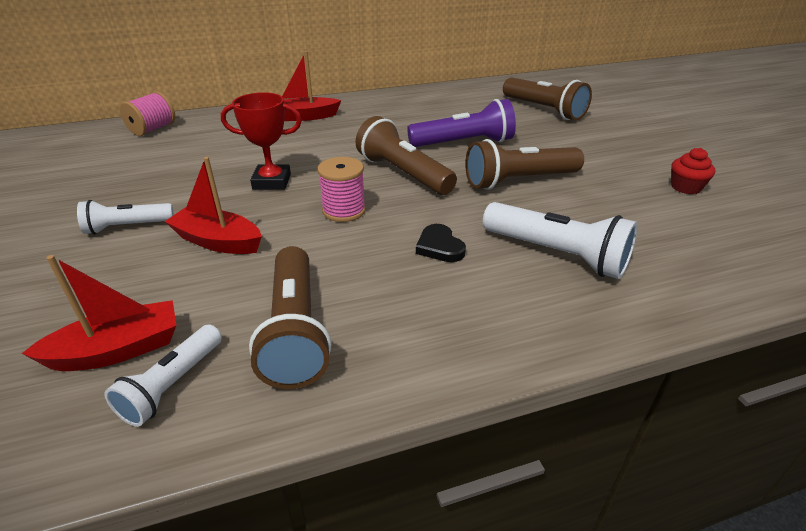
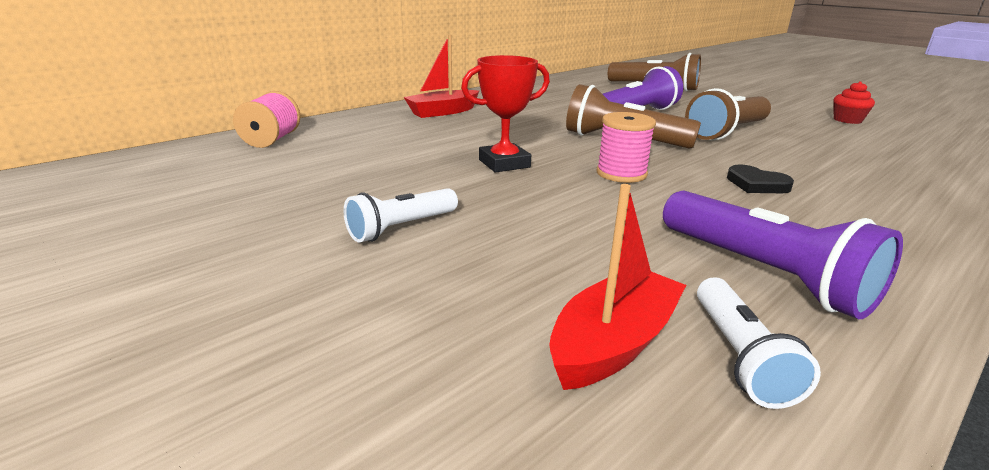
camera: 25 degrees left, 10 degrees down
(218, 241) = (539, 220): red boat -> none
(295, 330) = (763, 273): brown flashlight -> purple flashlight
(556, 254) = (851, 173): white flashlight -> none

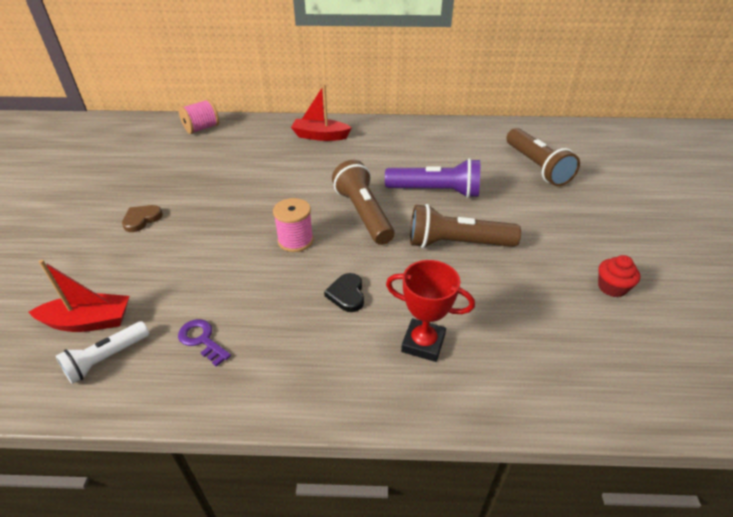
camera: 45 degrees right, 15 degrees up
(402, 228) = (141, 219): white flashlight -> brown heart
(504, 163) = (258, 199): red trophy -> red trophy (423, 343)
(763, 273) = (202, 340): purple flashlight -> purple key

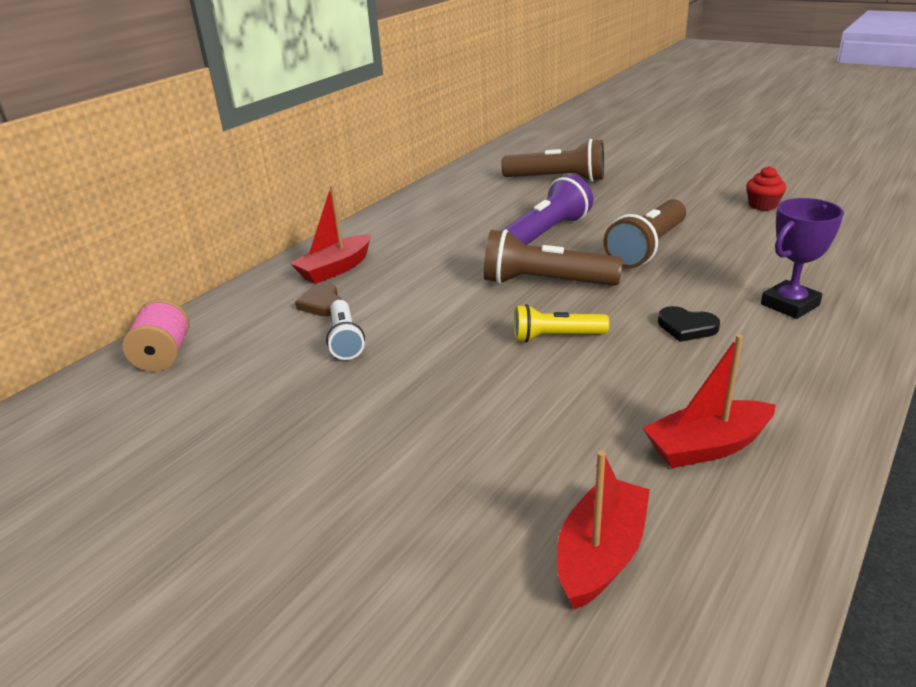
camera: 55 degrees left, 10 degrees down
(107, 359) = (700, 543): white flashlight -> white flashlight (345, 340)
(141, 219) = (369, 460): brown heart -> brown heart (322, 303)
(202, 340) = (707, 446): purple key -> red boat
(295, 240) = (556, 337): pink spool -> yellow flashlight
(423, 343) = (790, 305): red trophy -> purple trophy

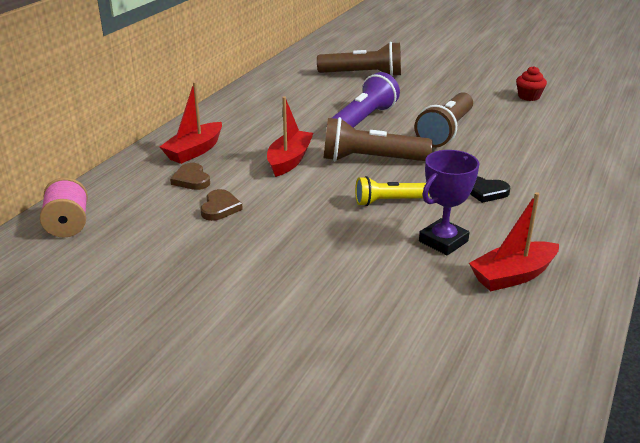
camera: 10 degrees left, 0 degrees up
(345, 340) = (220, 208): white flashlight -> brown heart
(601, 554) = (451, 350): red boat -> red boat (289, 160)
(790, 305) = (558, 173): purple trophy -> purple trophy (443, 241)

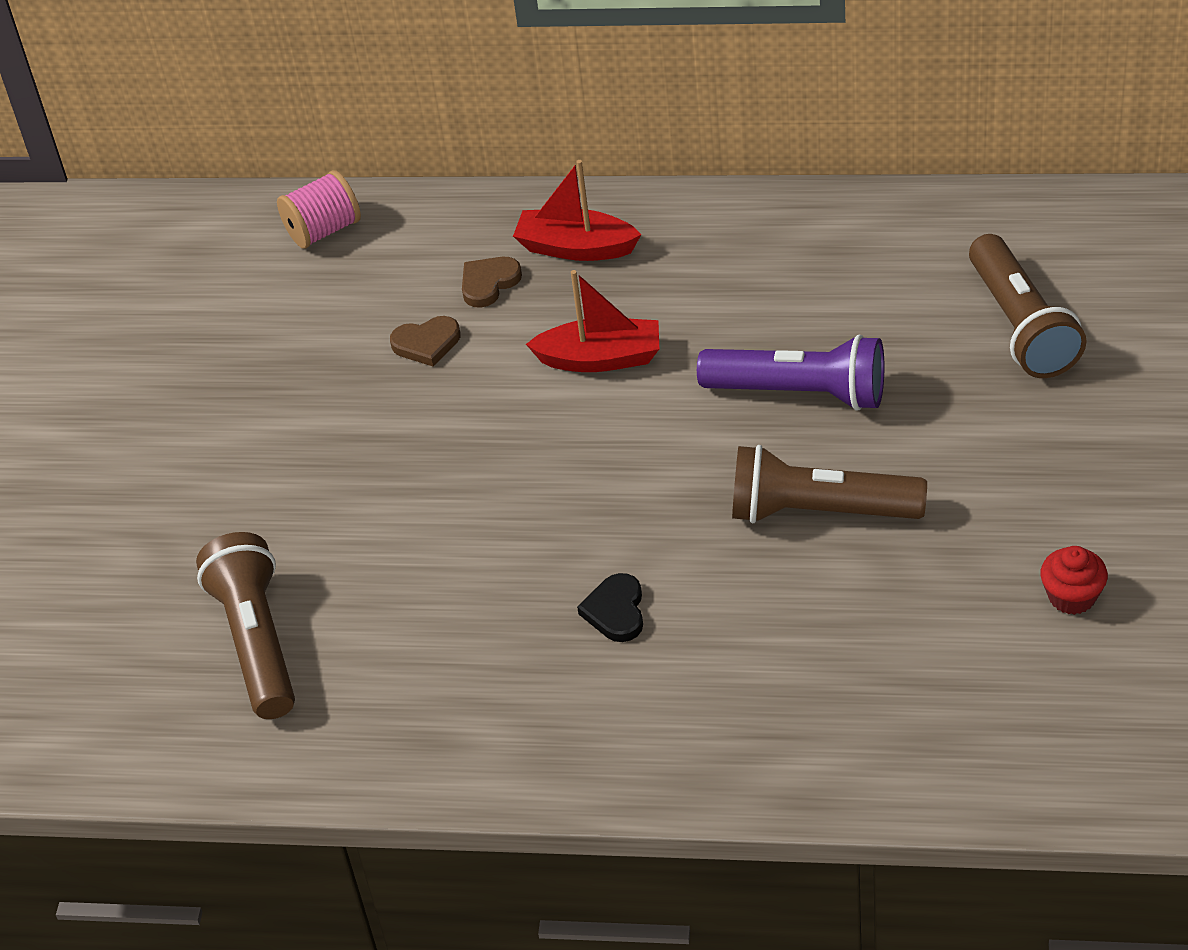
camera: 75 degrees right, 15 degrees up
(371, 160) = (654, 448): brown flashlight -> brown flashlight (257, 642)
(388, 201) = (528, 507): yellow flashlight -> none
(443, 241) = (443, 596): purple trophy -> none
(513, 275) = (387, 687): red boat -> none

